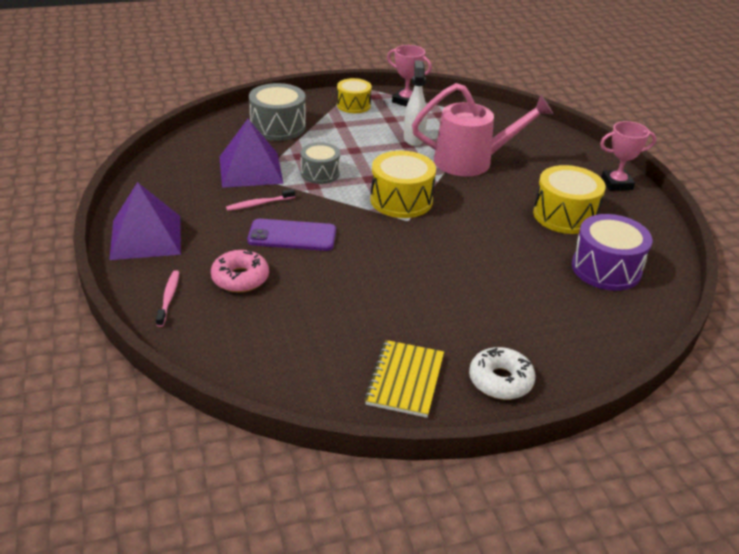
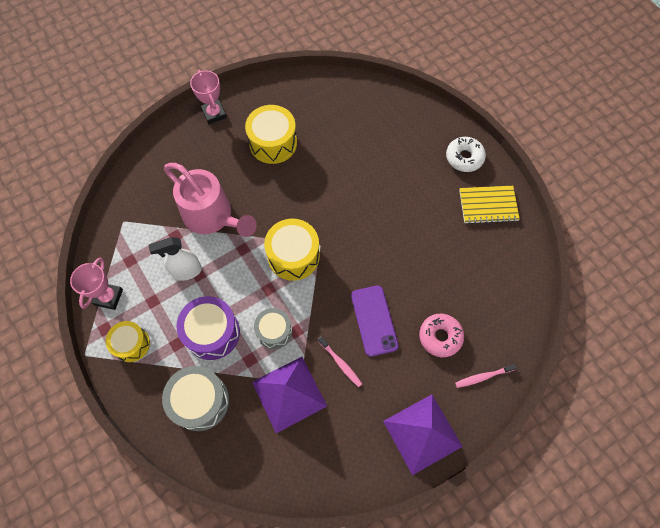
camera: 105 degrees left, 30 degrees up
(472, 161) = (212, 217): pink watering can -> pink watering can turned 150 degrees clockwise
(606, 268) = (330, 114): purple drum -> purple drum (212, 333)

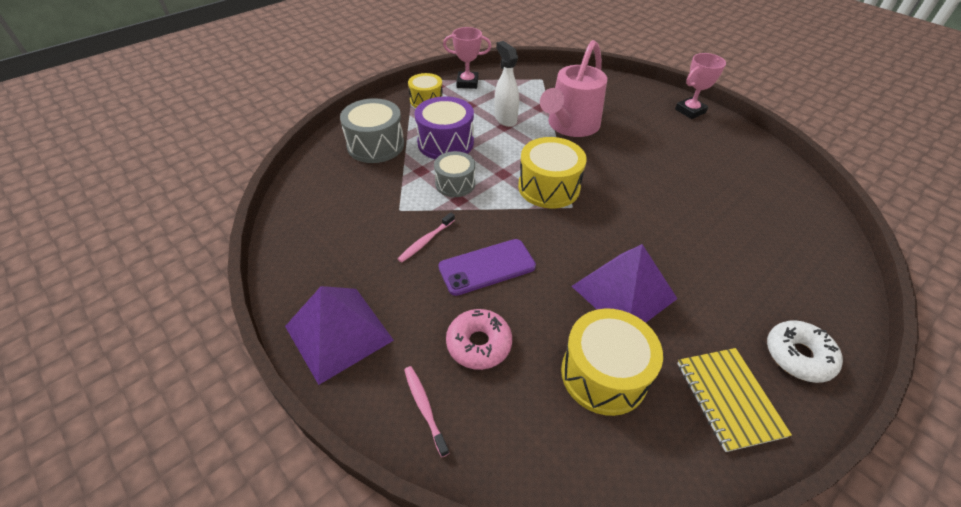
camera: 80 degrees right, 20 degrees down
(273, 143) = (683, 154): yellow drum -> yellow drum (604, 374)
(289, 394) = (386, 203): purple pyramid -> purple pyramid (623, 292)

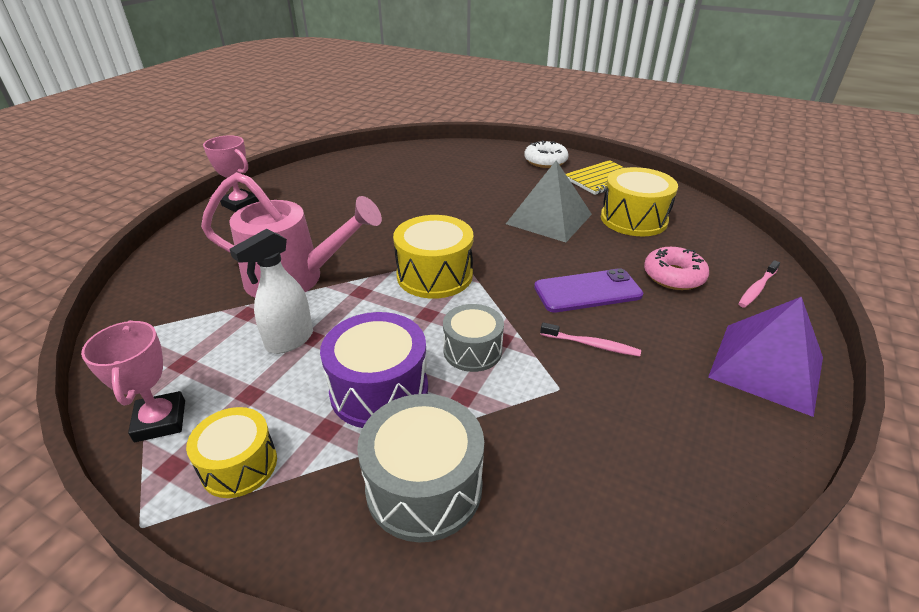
camera: 110 degrees left, 10 degrees down
(487, 267) = (587, 291): purple phone -> purple phone turned 60 degrees counterclockwise
(623, 292) = (549, 219): purple pyramid -> grey pyramid

